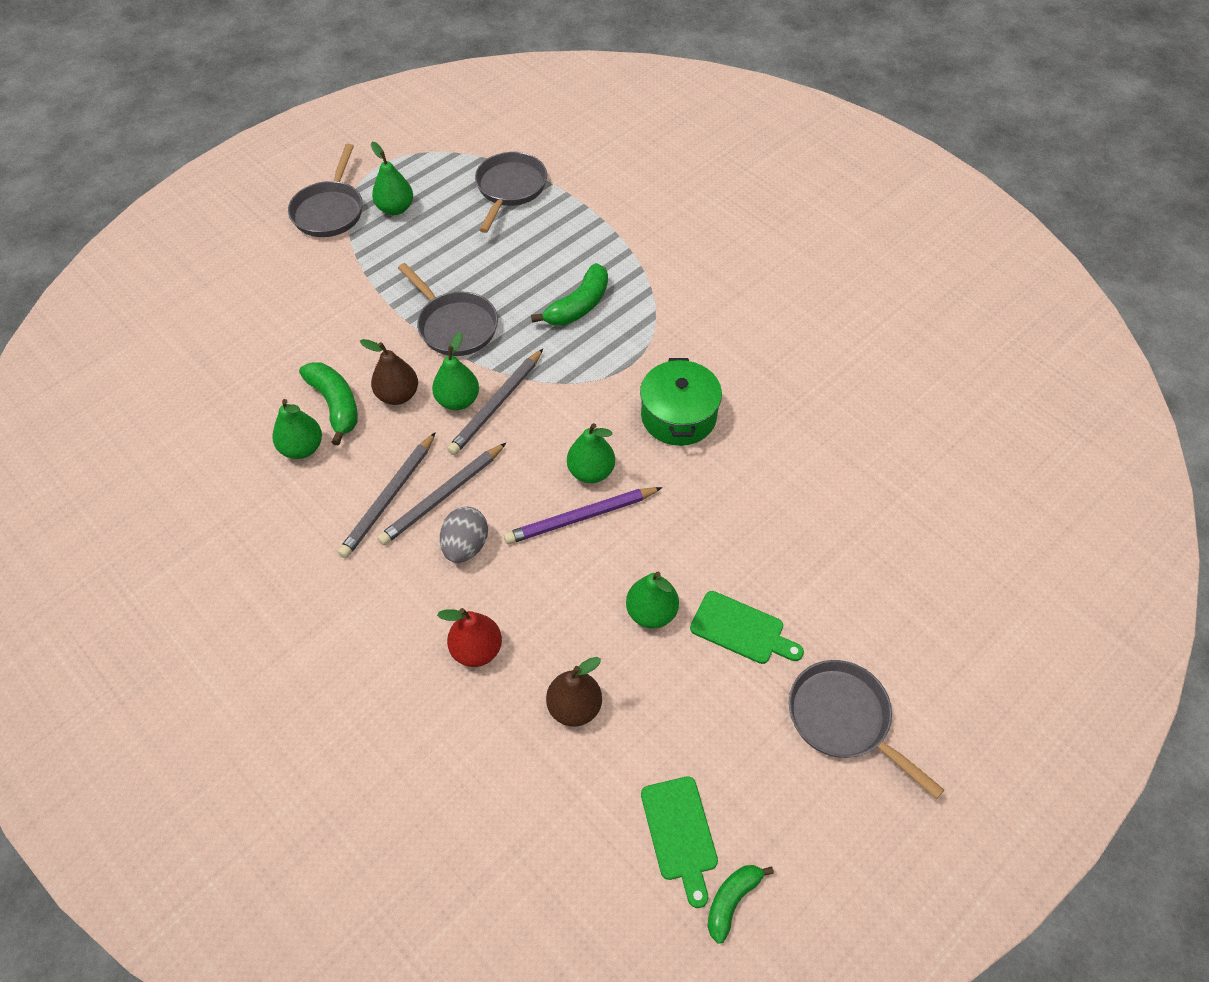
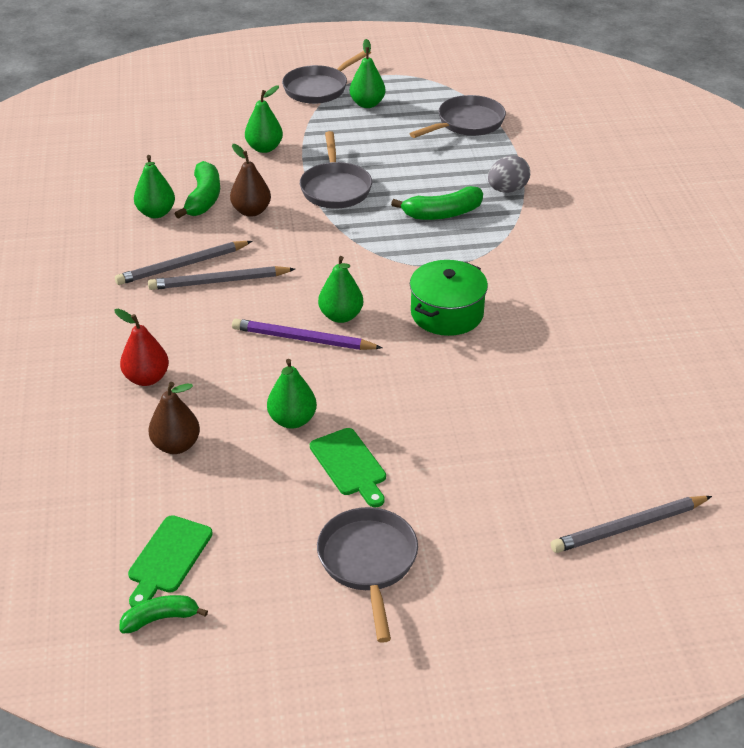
camera: 35 degrees right, 15 degrees down
(458, 400) = (290, 232): green pear -> green pear (264, 148)
(465, 546) = (203, 317): grey egg -> grey egg (507, 190)
(496, 404) = (315, 246): grey pencil -> grey pencil (629, 527)

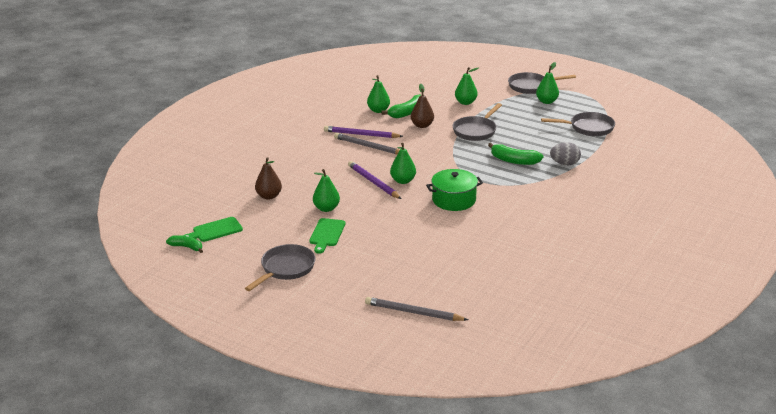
camera: 40 degrees right, 10 degrees down
(146, 378) = (289, 169): red pear -> none
(182, 265) = (361, 134): grey pencil -> purple pencil

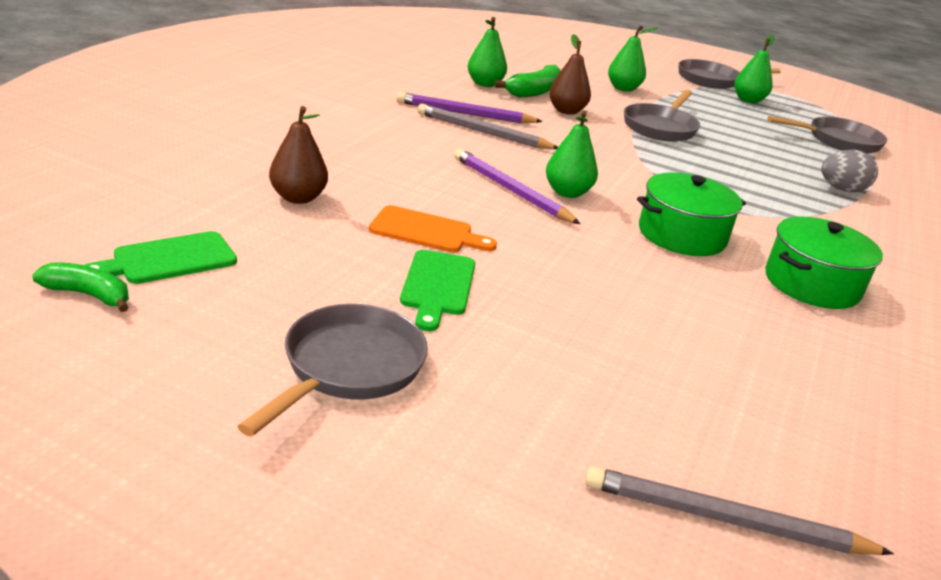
camera: 10 degrees left, 0 degrees up
(326, 208) = (426, 231): green pear -> orange cutting board
(508, 221) = (811, 284): none -> green pot
(514, 161) = (752, 177): green banana -> none

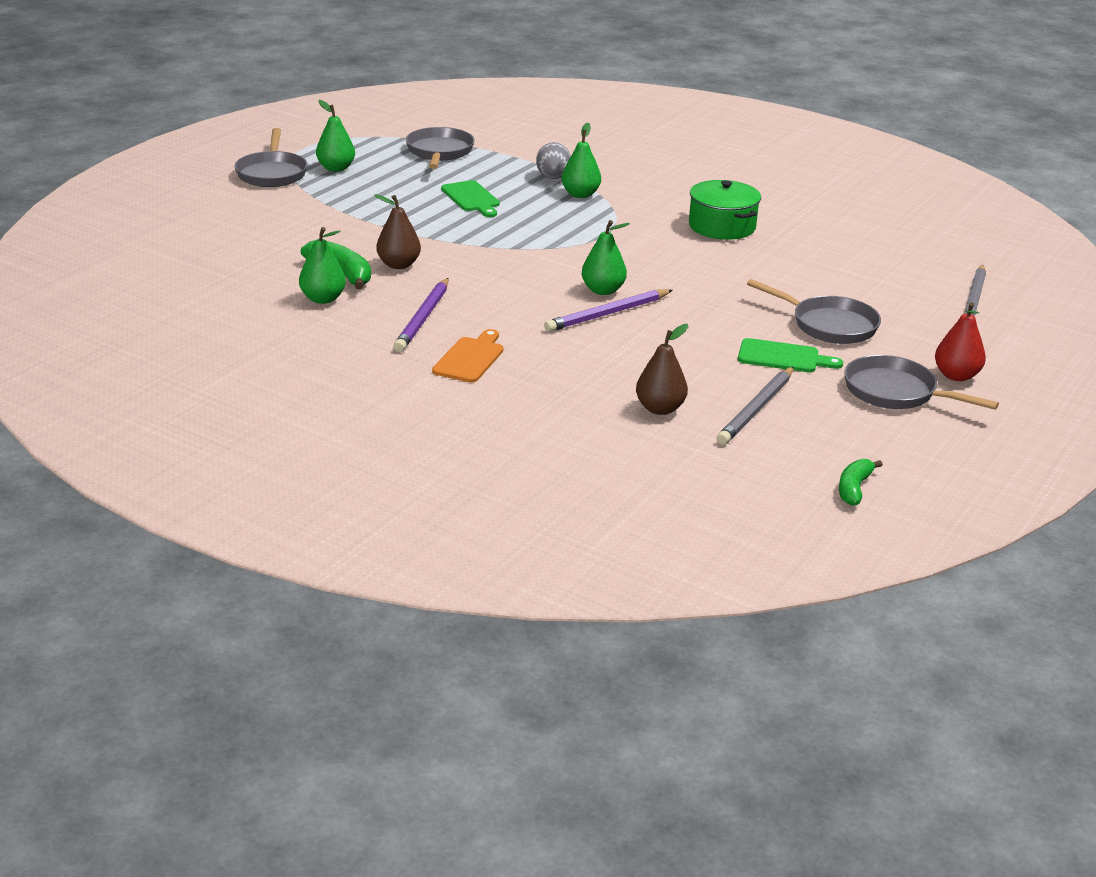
camera: 80 degrees left, 0 degrees up
(169, 259) = (790, 461): green cutting board -> green cutting board (472, 198)
(413, 443) = (956, 376): none -> red pear
(426, 231) = (699, 356): orange cutting board -> orange cutting board (470, 358)
(483, 132) = (473, 313): grey pencil -> grey pencil (756, 409)
(623, 88) = (316, 225): green pear -> green pear (580, 194)
(660, 127) = (431, 225): grey pan -> grey pan (829, 325)
(681, 235) = (664, 257): green pot -> none

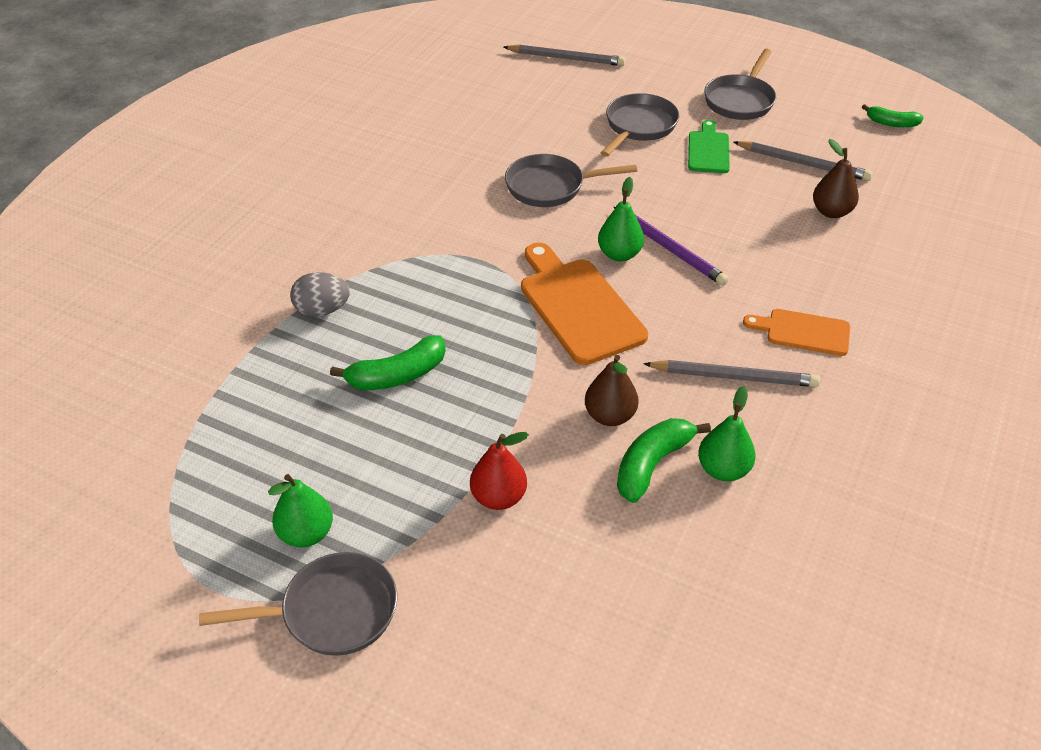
camera: 95 degrees left, 15 degrees up
(423, 318) = (733, 377): purple pencil -> grey pencil
(439, 152) = (237, 426): grey pan -> grey pan (550, 187)
(472, 198) = (397, 375): green cutting board -> green banana
(533, 266) = (578, 306): none -> orange cutting board
(580, 194) = (372, 284): green pear -> none
(722, 226) = (443, 183): green pot -> none
(956, 376) = (699, 74): red pear -> red pear (498, 497)

